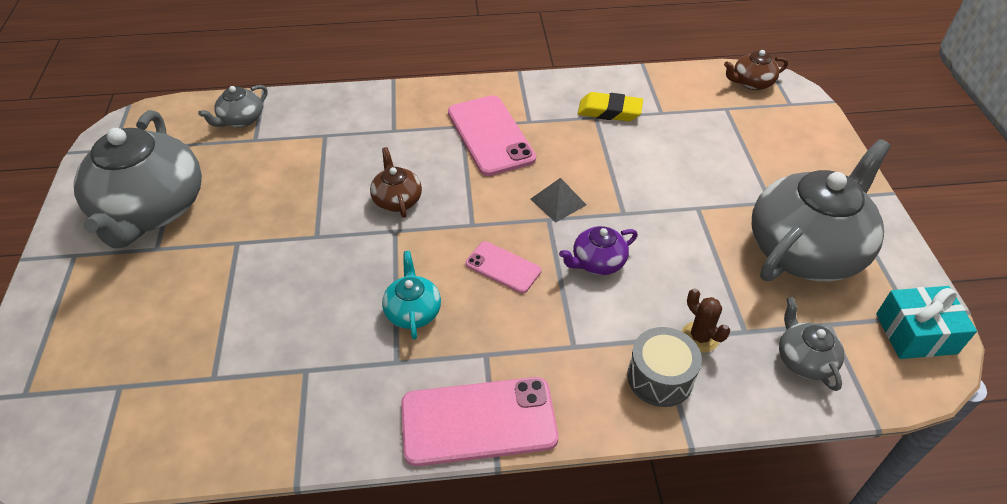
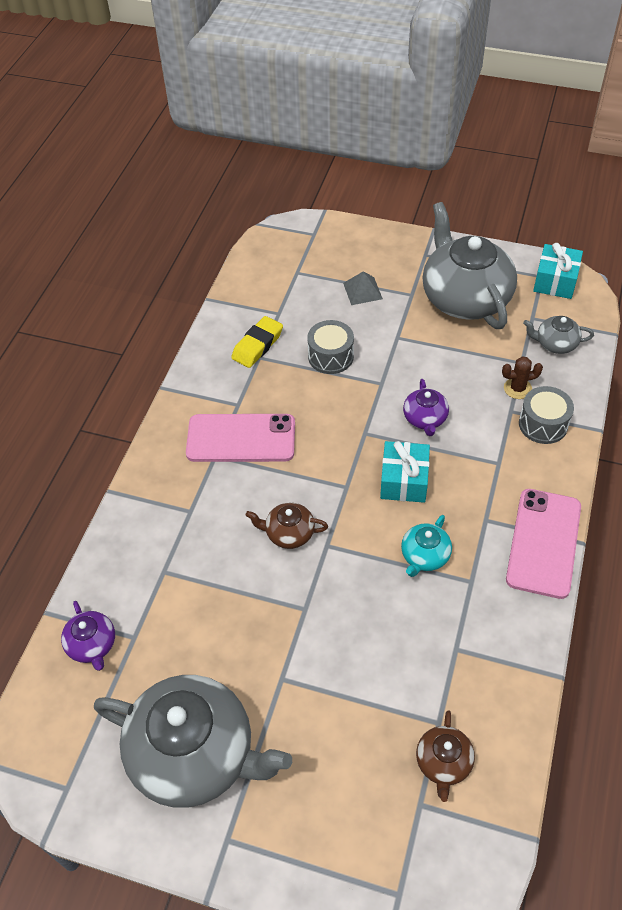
camera: 65 degrees left, 5 degrees up
(241, 120) = (92, 645): grey teapot -> purple teapot
(413, 311) = (424, 556): turquoise teapot -> turquoise teapot turned 75 degrees counterclockwise
(503, 267) = (404, 481): pink phone -> turquoise gift
(558, 202) = (348, 420): grey pyramid -> grey pyramid (362, 291)
(632, 165) = (330, 356): none -> grey drum
(751, 83) = (276, 244): brown teapot -> brown teapot (443, 763)

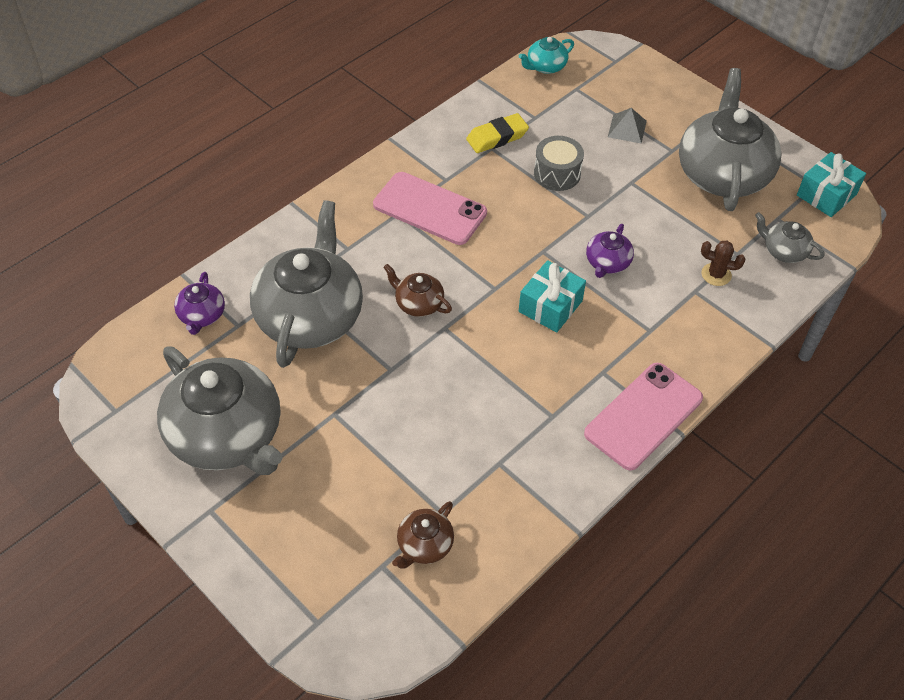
camera: 25 degrees right, 0 degrees up
(198, 594) = (310, 316): none -> grey teapot
(424, 556) = (525, 376): turquoise teapot -> turquoise teapot (545, 66)
(543, 424) = (718, 316): grey drum -> none

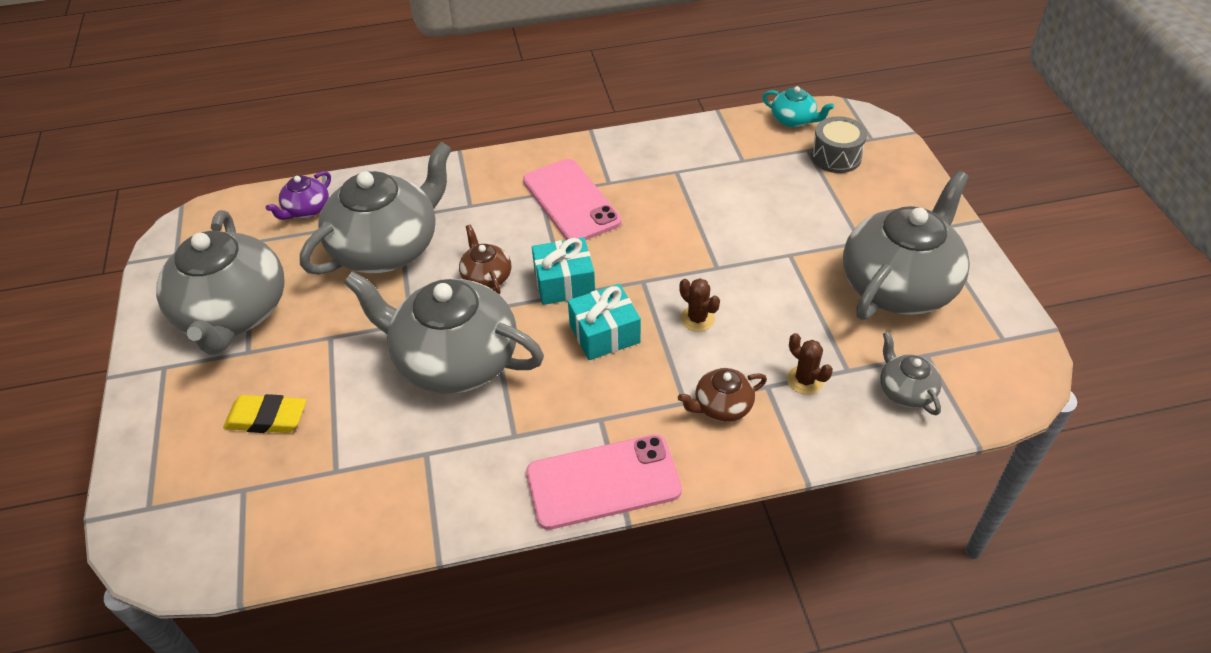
camera: 35 degrees right, 5 degrees down
(424, 545) = (293, 491): brown teapot -> brown teapot (722, 406)
(455, 382) = (454, 360): none -> grey teapot
(497, 137) = (689, 164): yellow eraser -> yellow eraser (267, 418)
(545, 66) = (793, 120): turquoise teapot -> turquoise teapot turned 150 degrees counterclockwise
(557, 174) = (719, 217): grey drum -> grey drum (836, 157)
(607, 263) = (697, 319): purple teapot -> brown cactus
(627, 129) = (829, 204): grey pyramid -> none
(826, 195) = (1008, 355): turquoise gift -> turquoise gift (564, 283)

